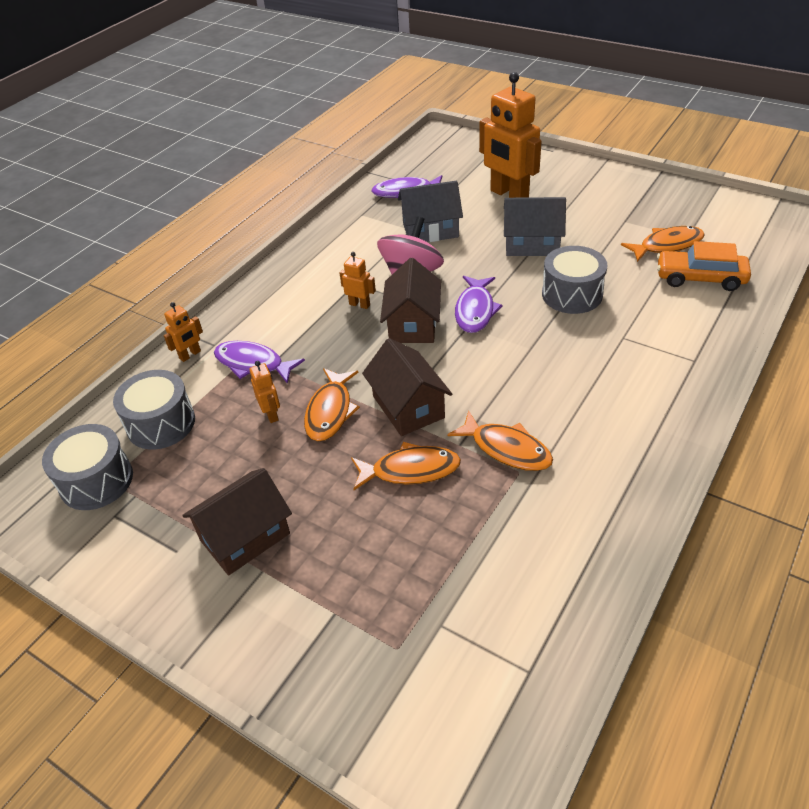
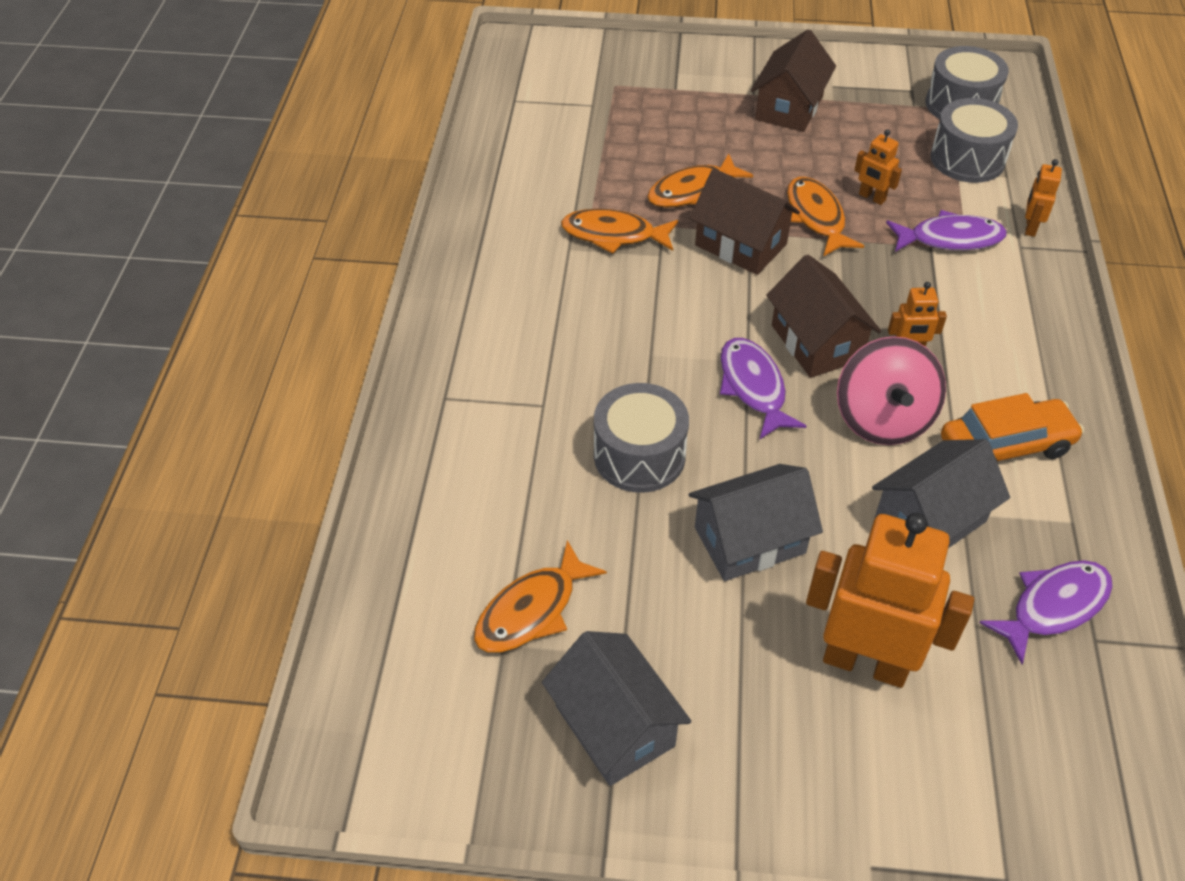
camera: 150 degrees right, 5 degrees up
(640, 201) = (615, 726): none -> grey house
(700, 278) = (463, 547): orange car -> orange car (1005, 446)

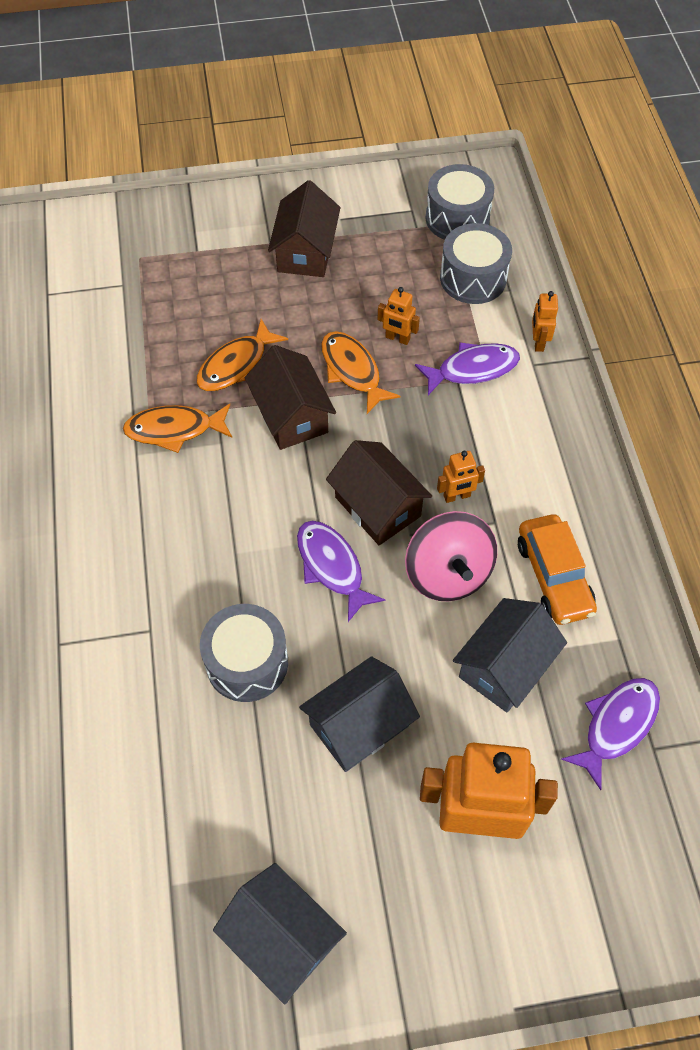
camera: 15 degrees left, 10 degrees up
(531, 610) = (187, 844): orange fish -> none
(740, 245) = (291, 416): brown house -> brown house turned 45 degrees clockwise
(1005, 446) = (553, 576): orange car -> orange car turned 105 degrees clockwise

